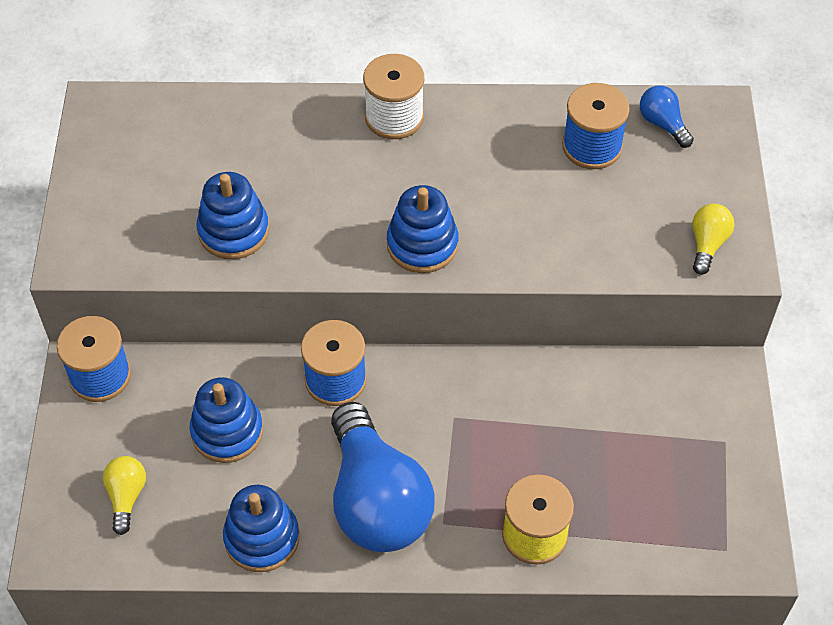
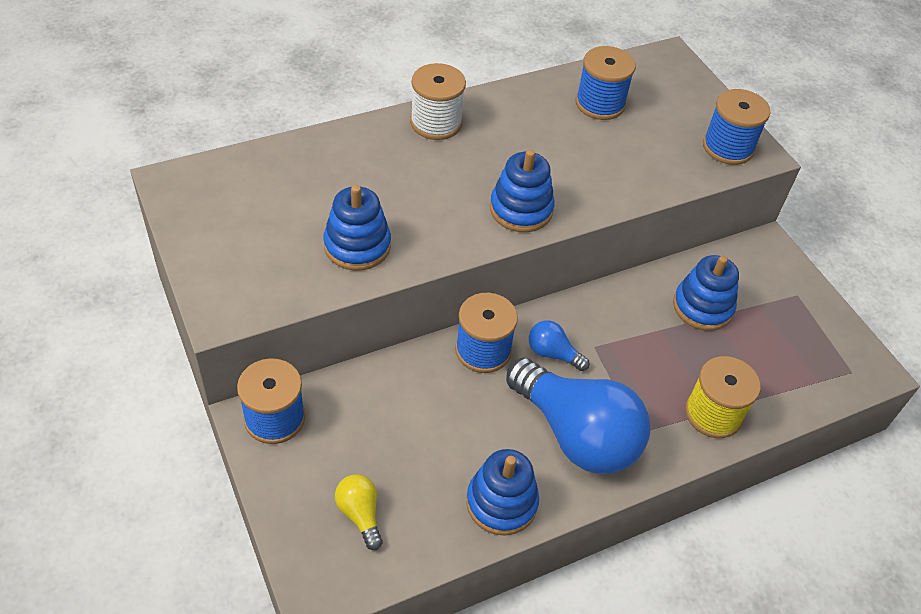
camera: 30 degrees left, 5 degrees down
(227, 431) = (417, 424): blue stacking toy -> blue stacking toy (702, 307)
(663, 124) = (639, 75): blue light bulb -> blue light bulb (553, 353)
(707, 244) = (728, 147): yellow light bulb -> blue spool

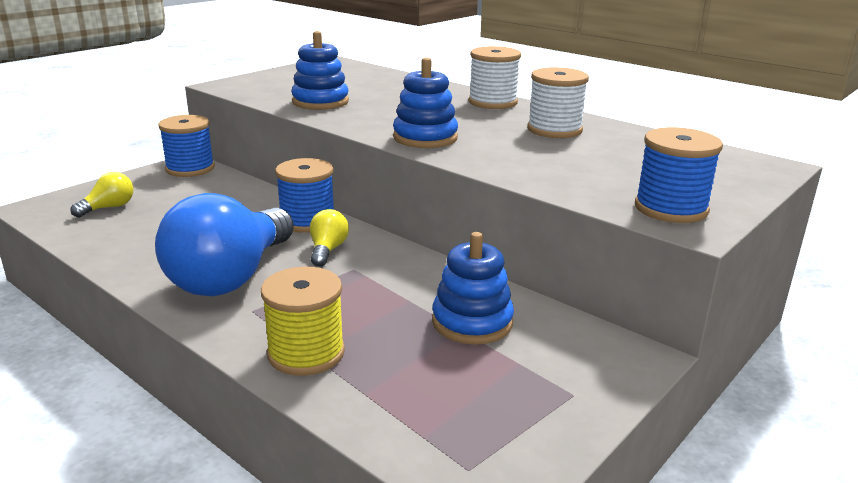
camera: 70 degrees right, 25 degrees down
(501, 503) = (135, 256): blue stacking toy -> none
(539, 122) = (554, 130): none -> white spool
(553, 353) = (327, 250): blue light bulb -> yellow light bulb
(600, 104) = (626, 146): blue spool -> none

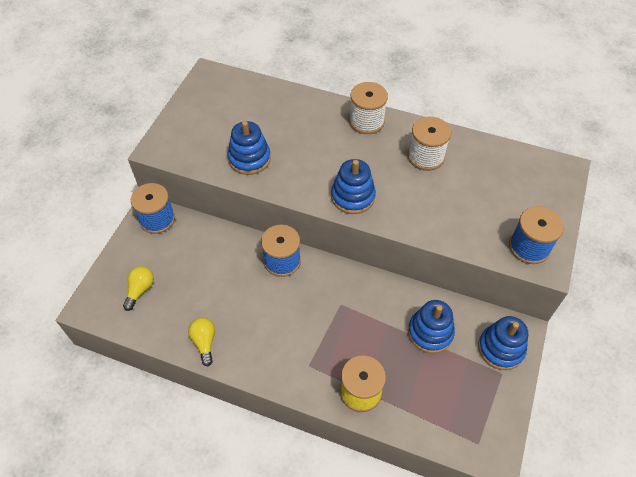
camera: 20 degrees left, 30 degrees up
(231, 277) = (276, 338): blue light bulb -> none
(327, 250) = (314, 290): yellow light bulb -> yellow light bulb (204, 342)
(588, 366) = (501, 348): none -> blue stacking toy

